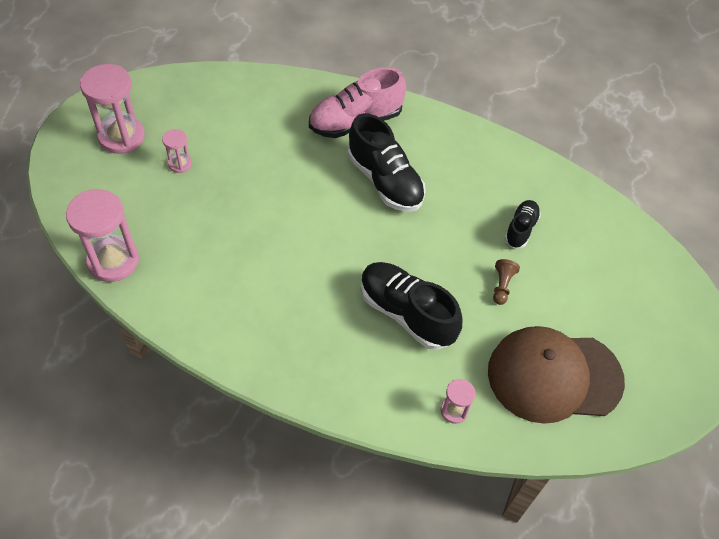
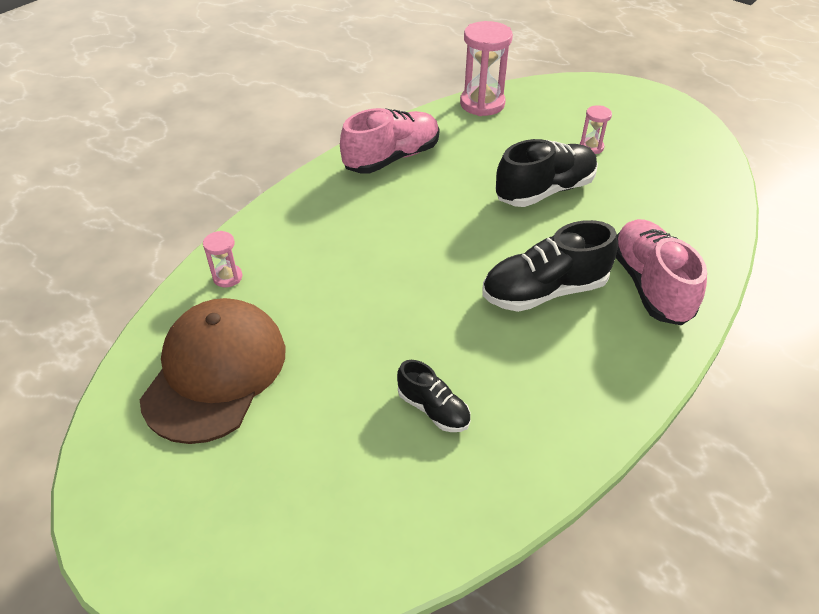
camera: 110 degrees right, 10 degrees down
(121, 137) = (631, 118): pink hourglass -> none
(235, 323) = (392, 158): none -> pink shoe
(406, 313) = (353, 268): black shoe -> black shoe (545, 191)
(502, 286) = (354, 361): brown pawn -> none

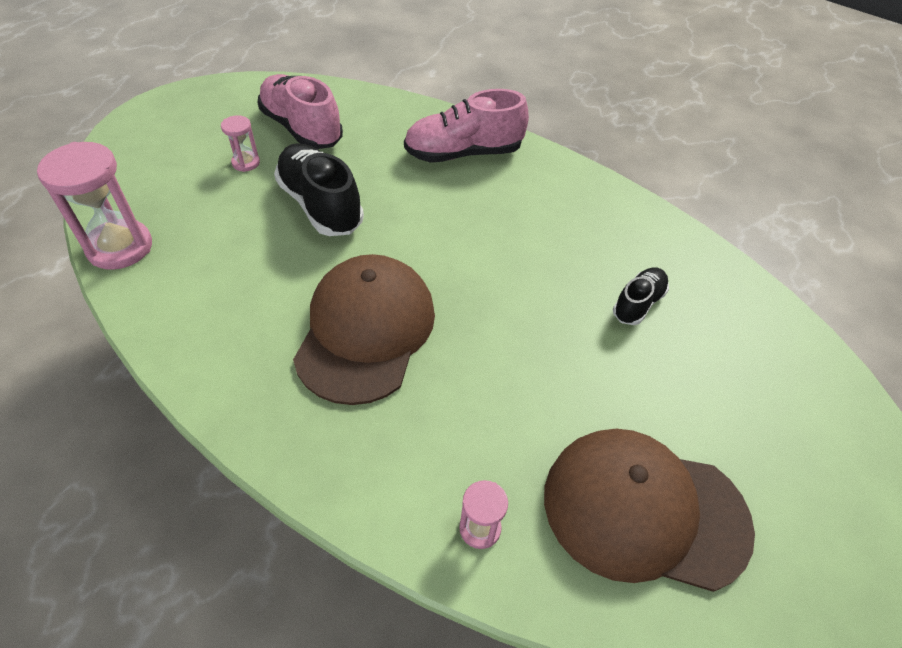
camera: 95 degrees left, 5 degrees up
(392, 158) = (228, 345): pink shoe -> pink shoe (302, 128)
(403, 221) = (366, 331): none -> brown cap
(544, 291) = (477, 219): black shoe -> none

